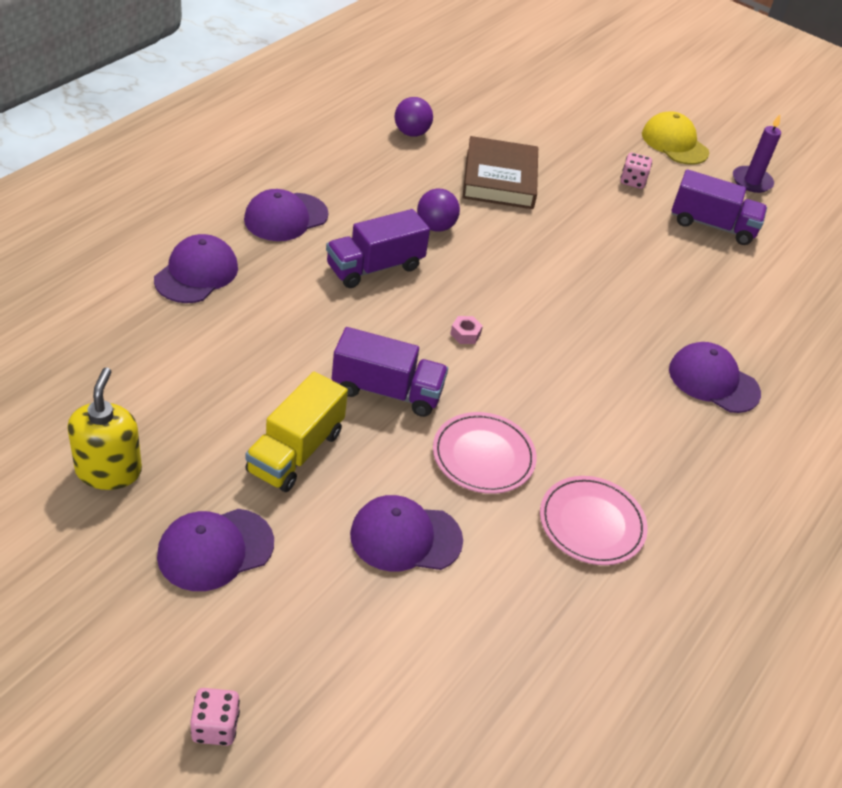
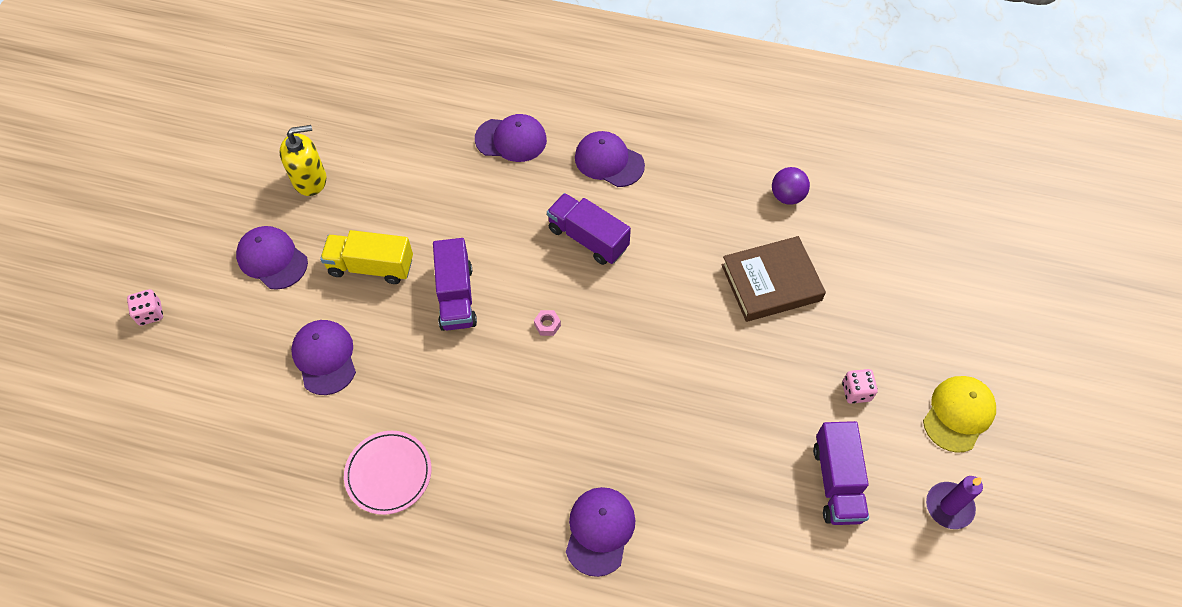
camera: 75 degrees right, 15 degrees up
(435, 227) = (667, 259): purple ball -> none
(483, 456) = (422, 380): pink plate -> none

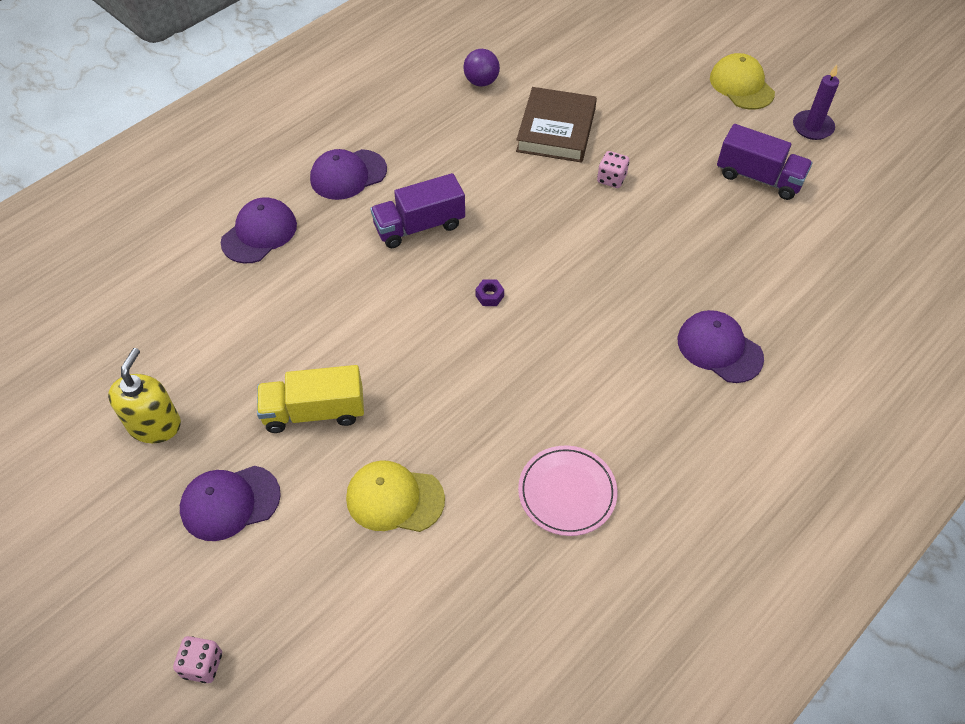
camera: 60 degrees left, 5 degrees down
(325, 358) = (394, 498): purple cap -> yellow cap
(371, 266) = (314, 412): yellow truck -> yellow truck turned 45 degrees clockwise
(456, 296) = (406, 353): purple truck -> none
(547, 325) = (489, 296): pink nut -> purple nut
(856, 392) = (688, 129): pink dice -> pink dice (611, 179)

